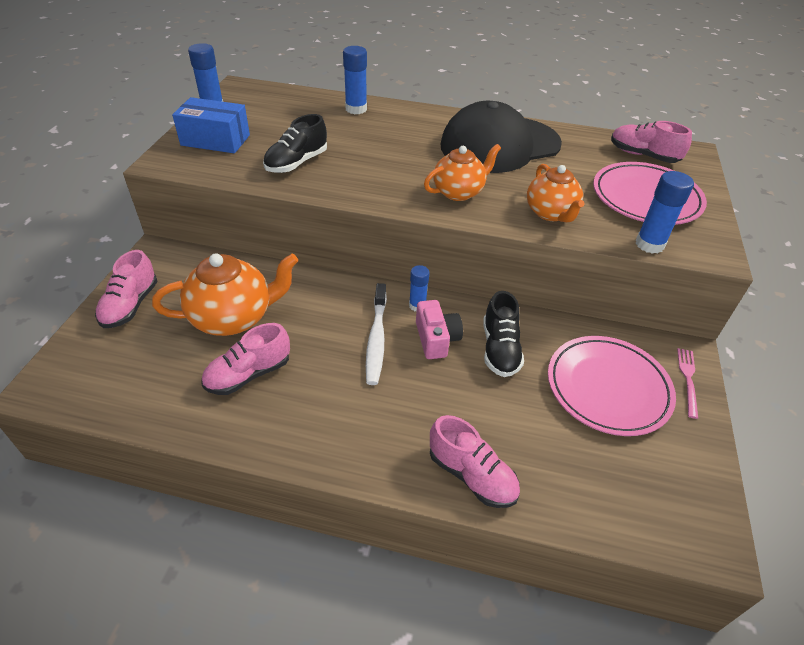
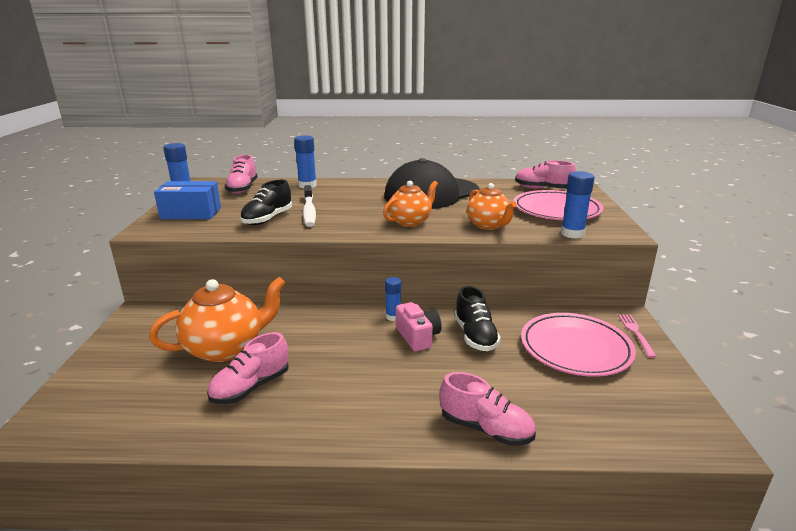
camera: 10 degrees left, 20 degrees down
(130, 305) = (120, 353): pink shoe -> pink shoe (242, 189)
(376, 338) = (364, 344): white toothbrush -> white toothbrush (309, 211)

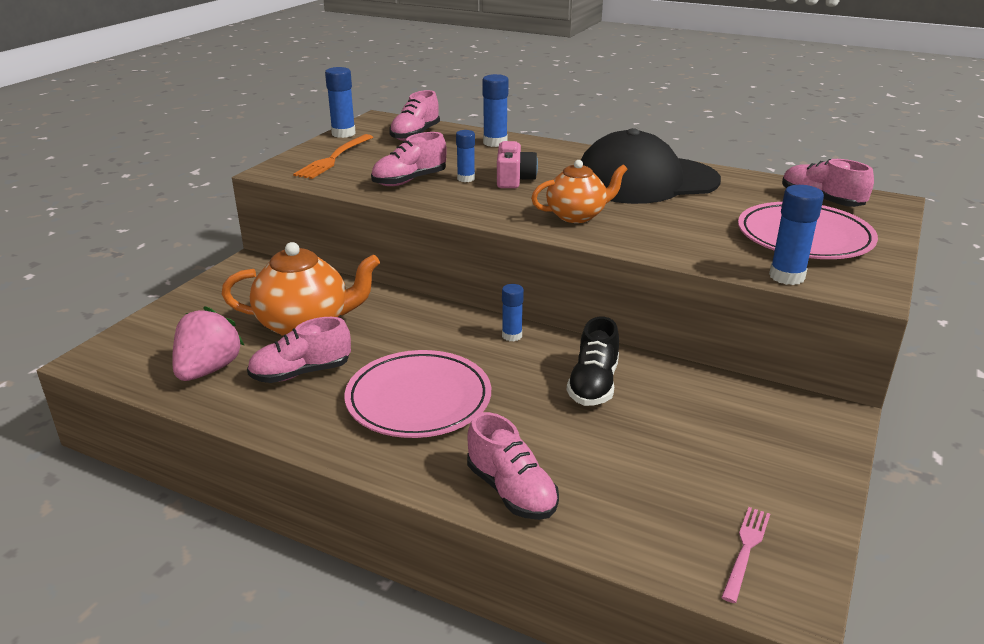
camera: 25 degrees right, 5 degrees up
(162, 408) = (208, 370): none -> pink strawberry
(191, 213) = (334, 158): blue box -> orange fork
(267, 219) = (409, 181): black shoe -> pink shoe
(309, 211) = (466, 179): white toothbrush -> blue glue stick
(418, 337) = (521, 367): pink camera -> pink camera (514, 179)
(488, 225) = (677, 241): orange teapot -> none
(575, 348) = (714, 435): pink plate -> pink plate (418, 399)
(636, 333) = (825, 441): pink fork -> pink fork (746, 550)

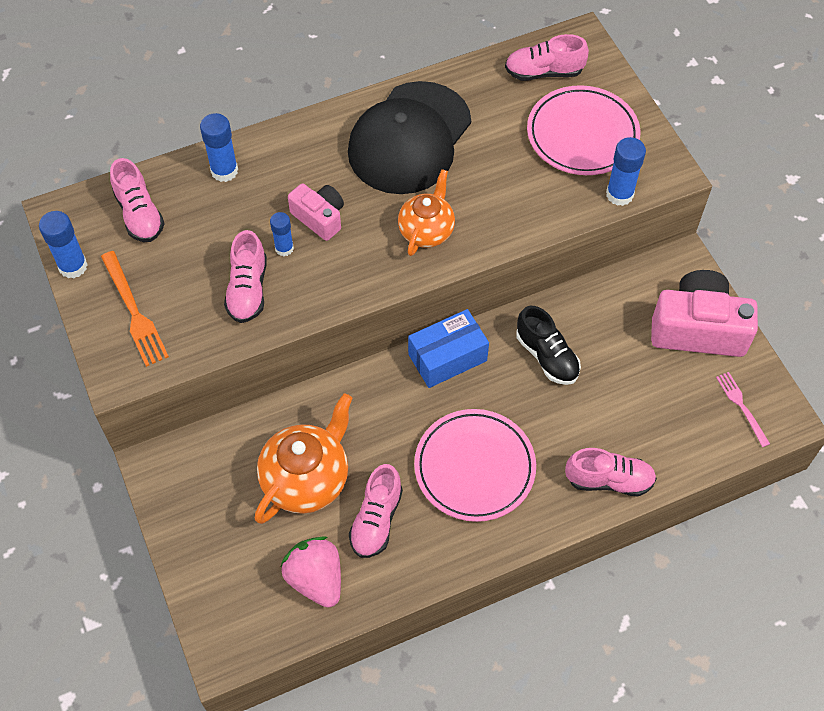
camera: 50 degrees left, 30 degrees up
(512, 336) = (447, 357): blue glue stick -> blue box
(781, 464) = (698, 329): none -> pink camera

